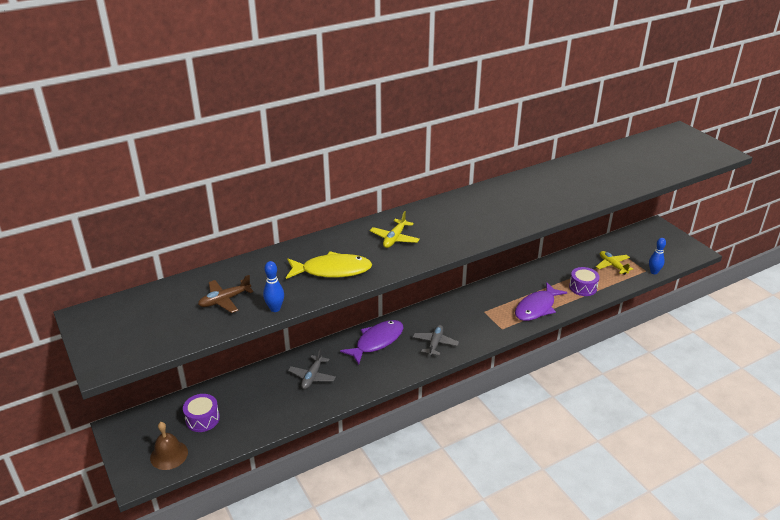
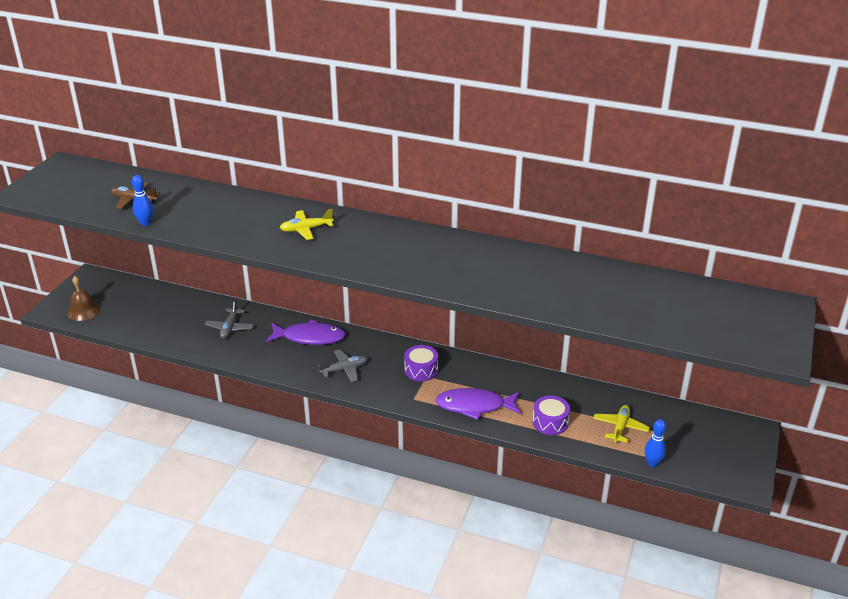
camera: 50 degrees right, 0 degrees up
(202, 419) = (132, 304): purple drum -> purple drum (421, 370)
(312, 376) = (230, 328): grey plane -> grey plane turned 60 degrees counterclockwise
(332, 270) = (223, 223): yellow fish -> none

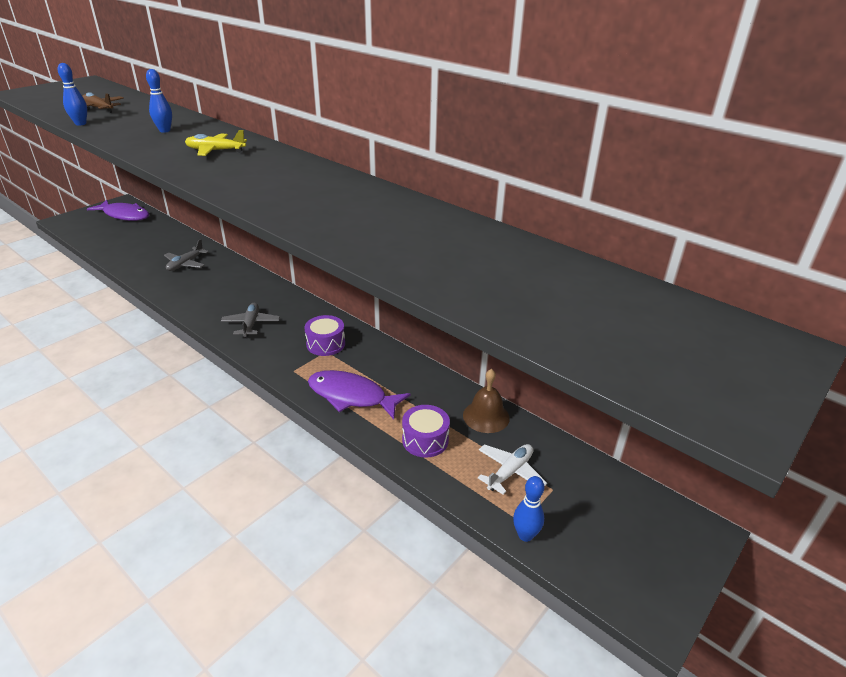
camera: 20 degrees right, 0 degrees up
(83, 311) = (86, 226): brown bell -> brown bell (486, 416)
(233, 215) = (165, 131): none -> blue bowling pin
(310, 337) = (246, 288): purple fish -> purple fish (124, 215)
(344, 369) = (251, 324): grey plane -> grey plane turned 90 degrees counterclockwise
(620, 427) = (510, 472): yellow plane -> white plane

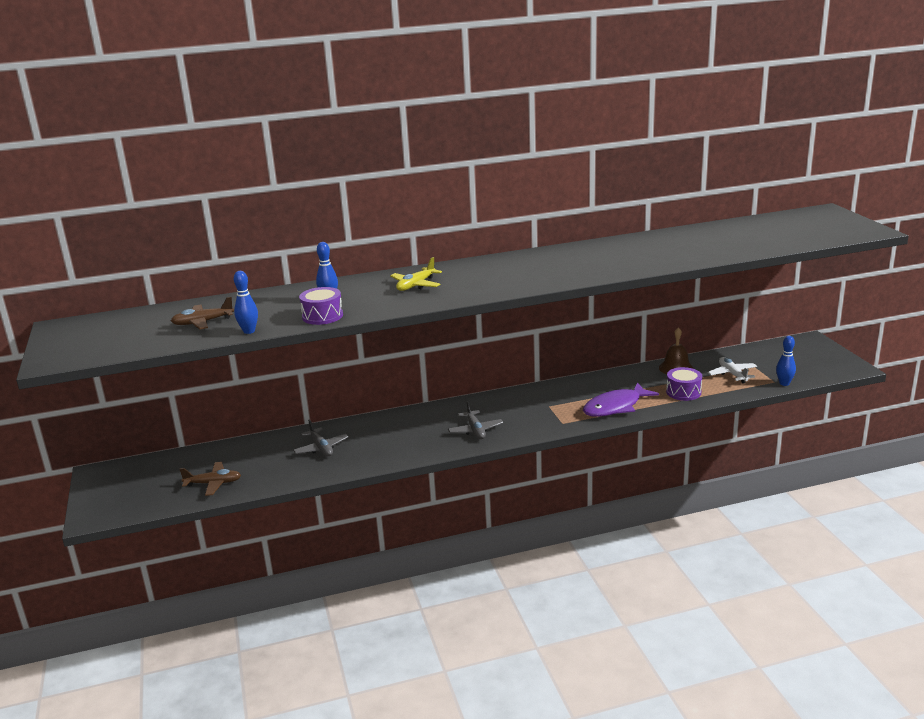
camera: 55 degrees left, 10 degrees down
(116, 243) = (213, 483): none -> brown plane
(124, 215) = (141, 473): purple fish -> none
(251, 324) = (475, 430): grey plane -> grey plane turned 135 degrees counterclockwise
(326, 344) = (538, 404): purple drum -> purple drum (322, 316)

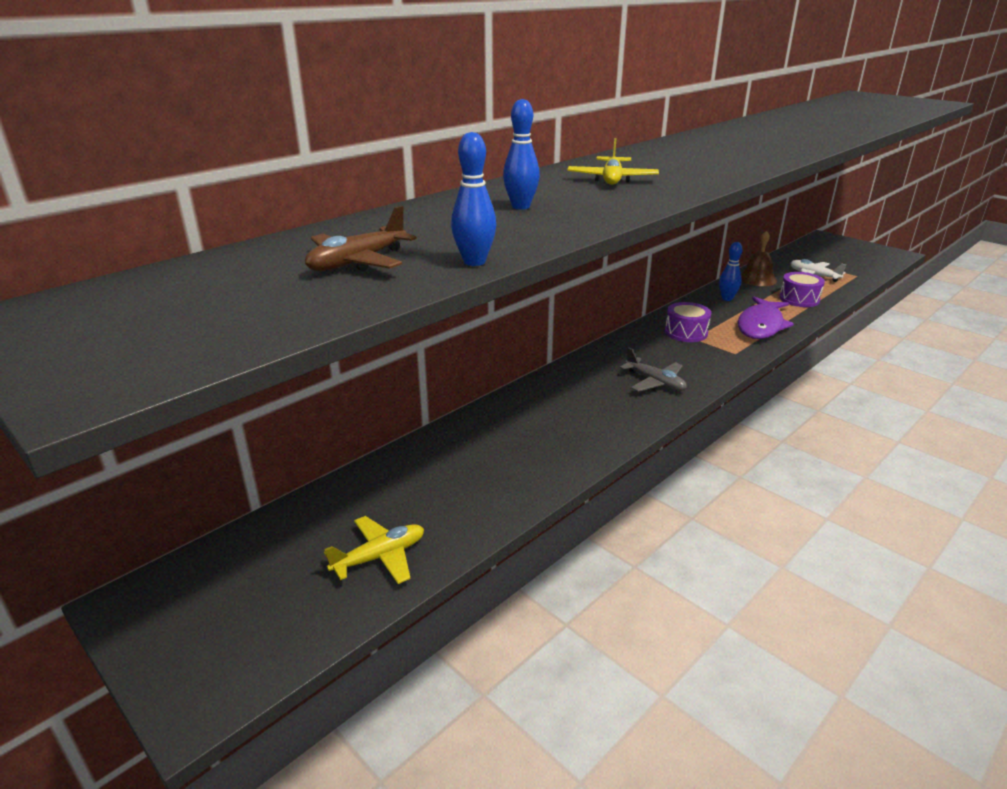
camera: 30 degrees left, 5 degrees up
(213, 483) = (380, 557): brown plane -> yellow plane
(321, 448) = (488, 453): grey plane -> none
(322, 316) = (557, 226): purple drum -> purple drum (686, 332)
(784, 383) = (867, 276): blue bowling pin -> blue bowling pin (727, 298)

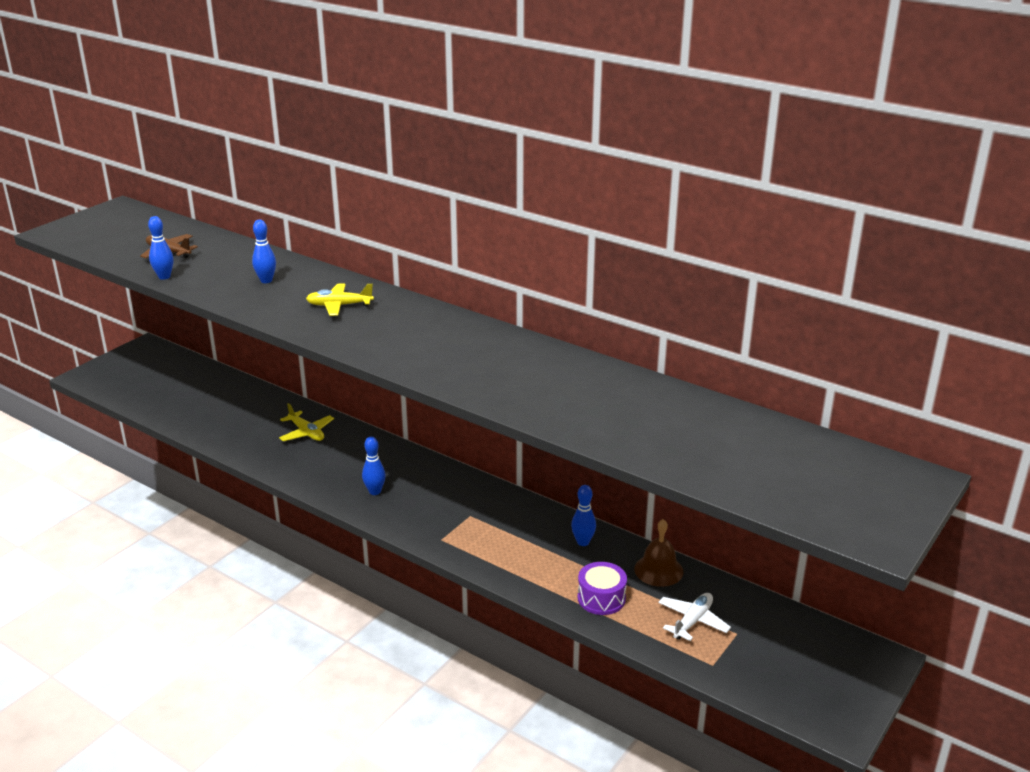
camera: 80 degrees right, 0 degrees up
(380, 557) = (168, 402): yellow plane -> yellow plane (306, 433)
(655, 382) = (375, 491): grey plane -> blue bowling pin
(686, 332) = (482, 510): purple drum -> none
(761, 325) = (513, 561): purple fish -> none

